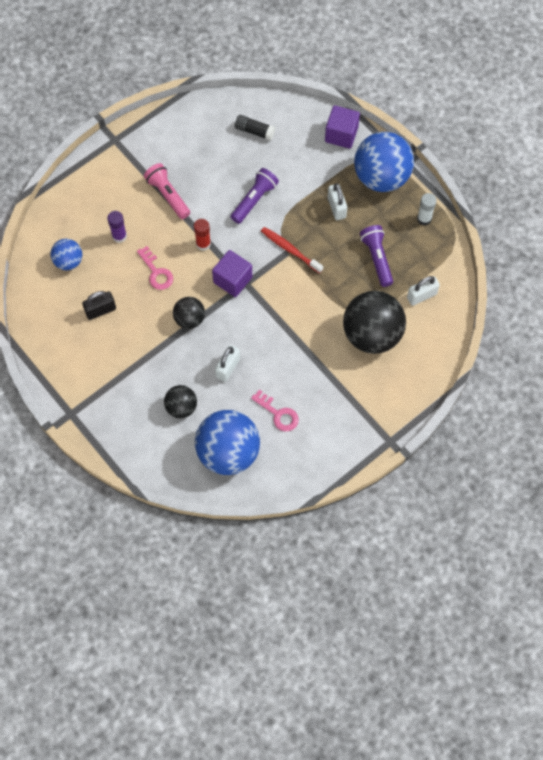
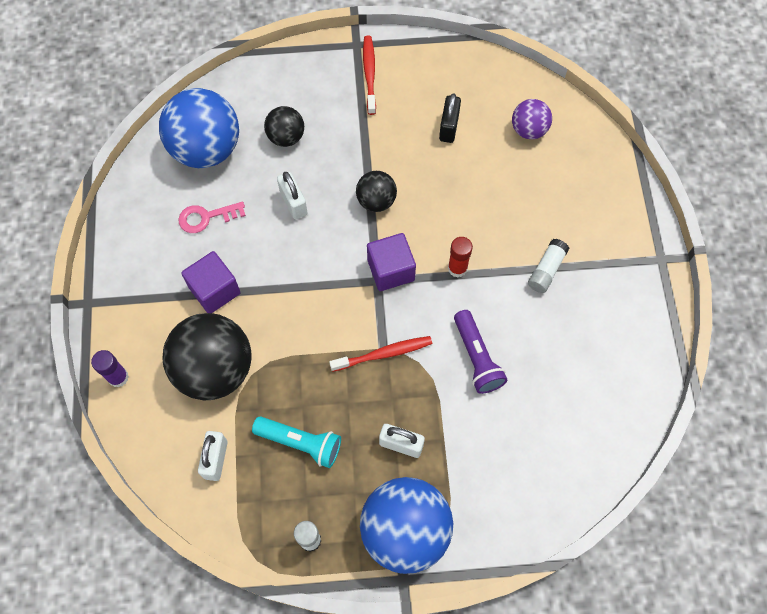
camera: 125 degrees right, 0 degrees up
(68, 261) = (528, 130): blue ball -> purple ball
(91, 388) = (369, 74): none -> red toothbrush
(119, 236) = (526, 192): purple glue stick -> purple glue stick (118, 377)
(156, 272) = (456, 202): pink key -> none
(168, 195) = (546, 270): pink flashlight -> white glue stick
(254, 131) = (574, 421): black glue stick -> none
(341, 134) = (501, 525): purple cube -> purple cube (214, 290)
(377, 259) = (300, 443): purple flashlight -> turquoise flashlight

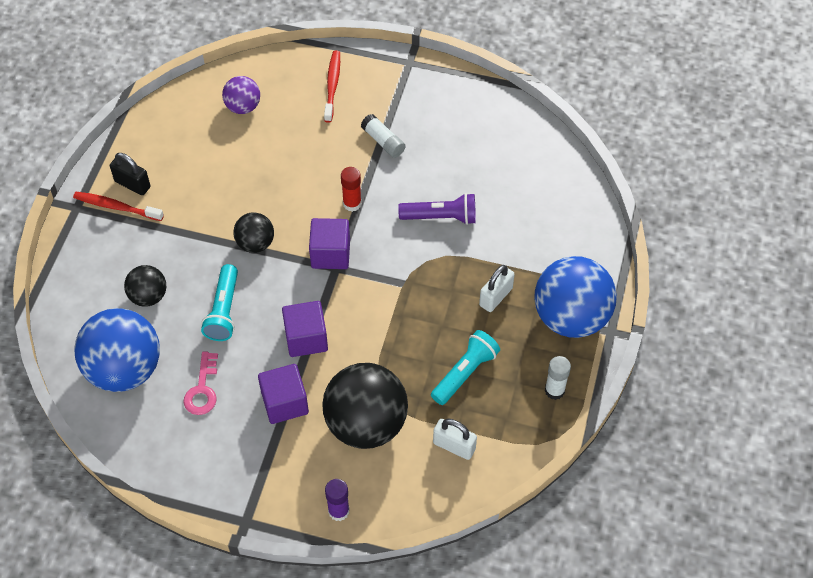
camera: 70 degrees left, 10 degrees down
(288, 283) = (306, 338): none -> purple cube
(293, 203) = (224, 310): white padlock -> turquoise flashlight
(383, 354) = (408, 284): red toothbrush -> red toothbrush (332, 86)
(449, 127) = (208, 164): black padlock -> black padlock (132, 184)

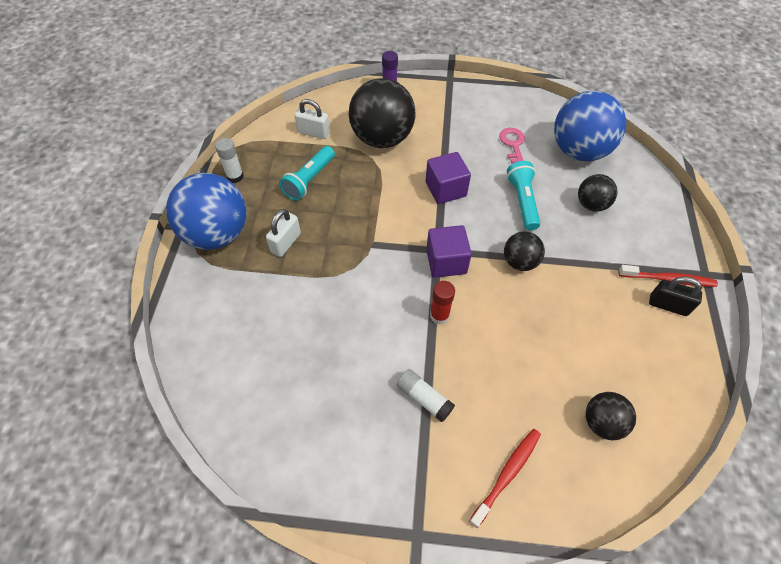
camera: 170 degrees right, 0 degrees up
(243, 107) = (602, 422): purple ball -> black ball
(285, 403) = (447, 144): purple cube -> none
(332, 86) = (507, 474): red toothbrush -> red toothbrush turned 135 degrees counterclockwise
(440, 217) = (346, 313): purple flashlight -> none

